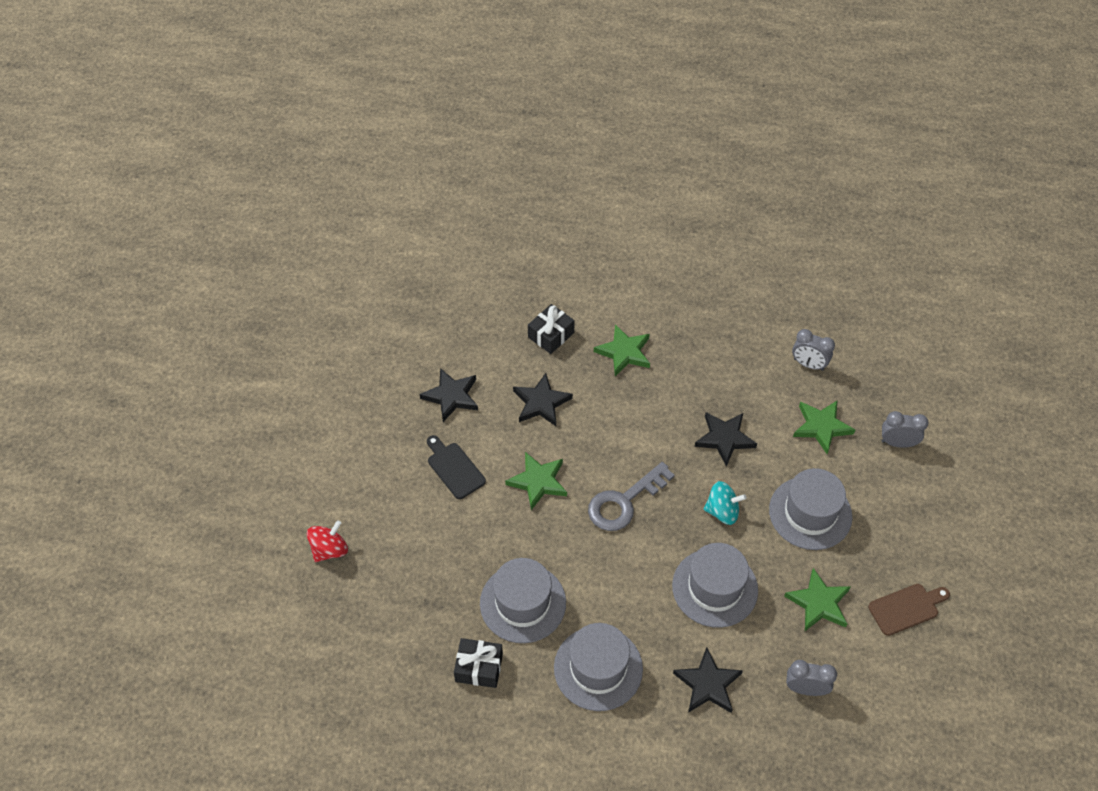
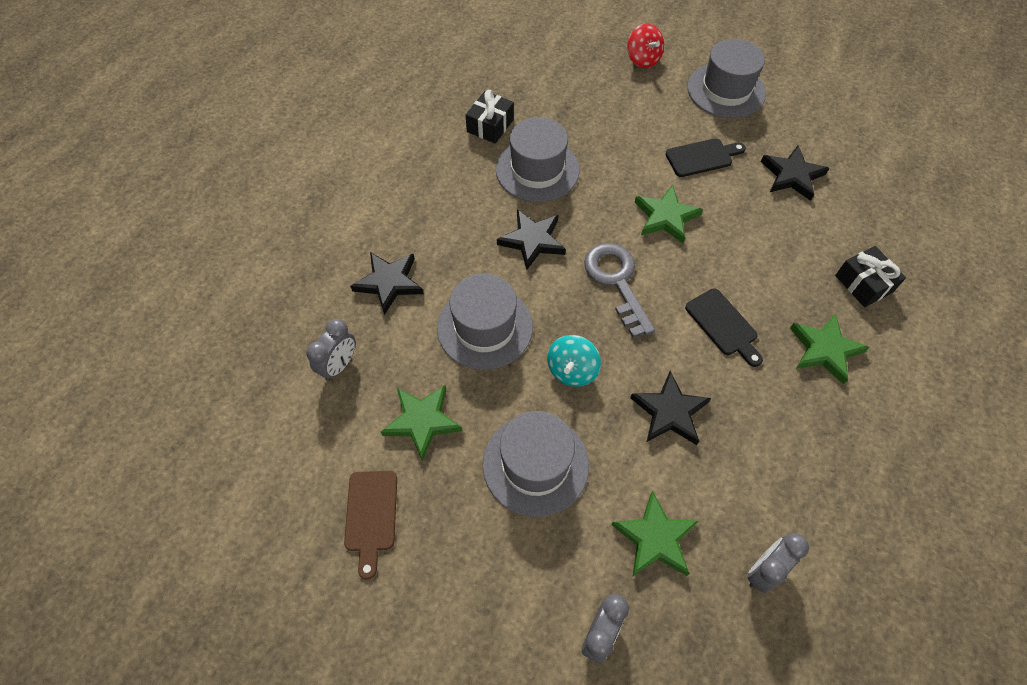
camera: 110 degrees right, 5 degrees up
(541, 403) = (766, 247): black star -> black star (532, 240)
(598, 668) = (448, 204): grey hat -> grey hat (726, 90)
(632, 419) = (723, 325): none -> black cutting board

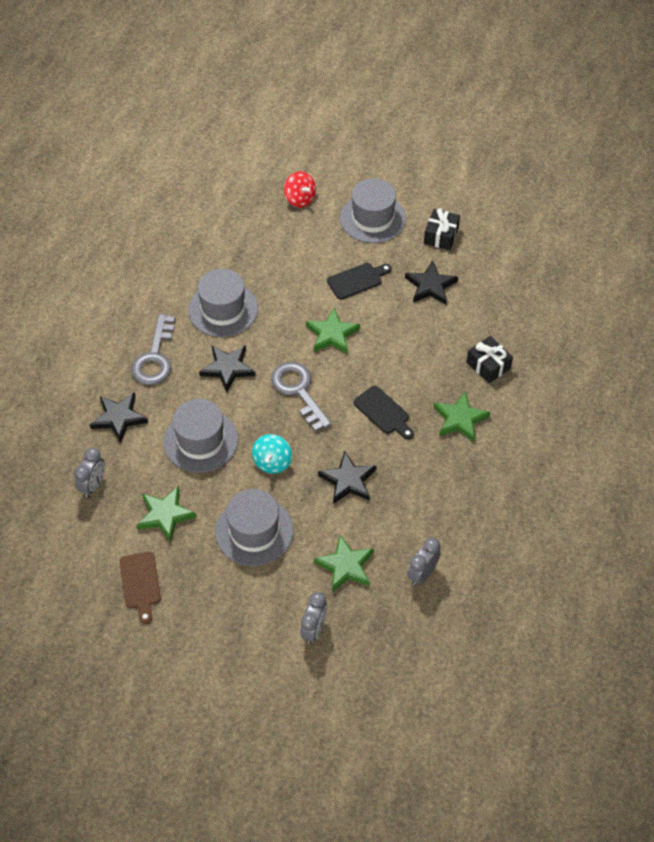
camera: 10 degrees left, 5 degrees down
(446, 215) = (155, 357): none -> grey key
(490, 126) = (177, 276): black gift -> black gift (441, 236)

